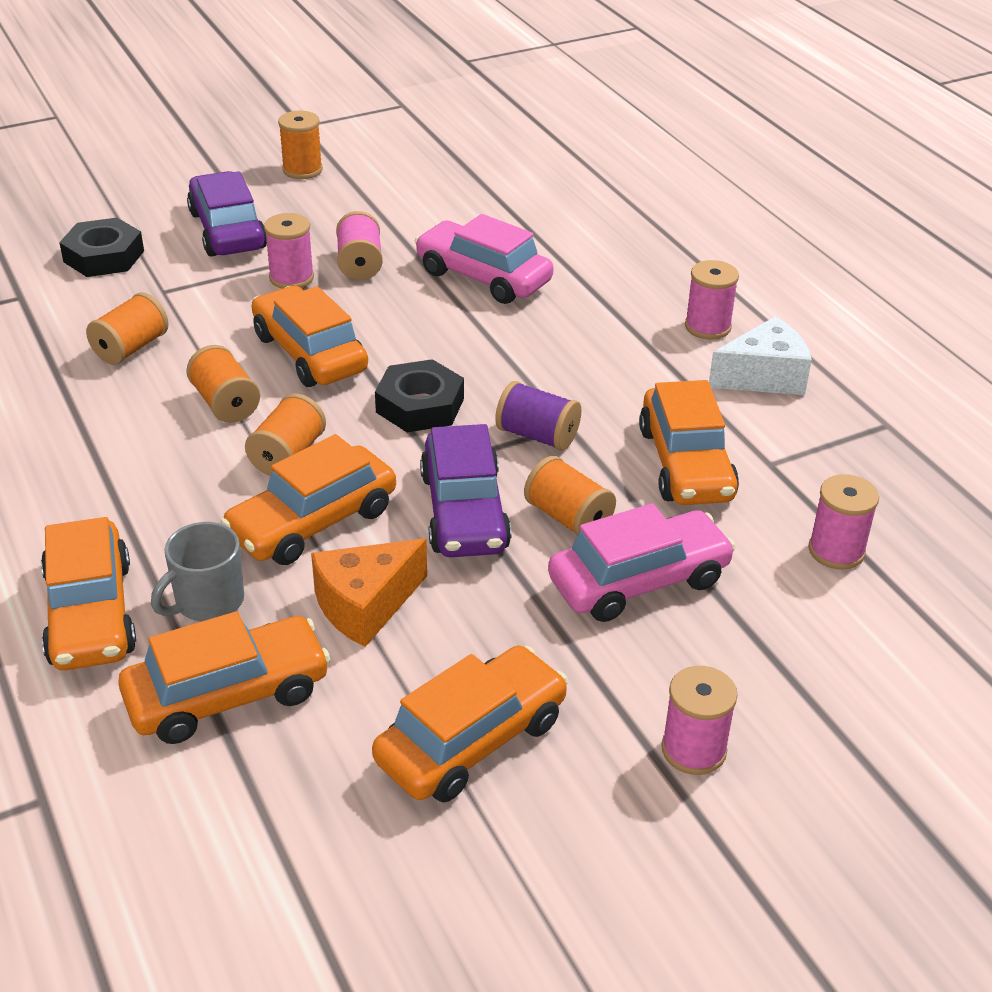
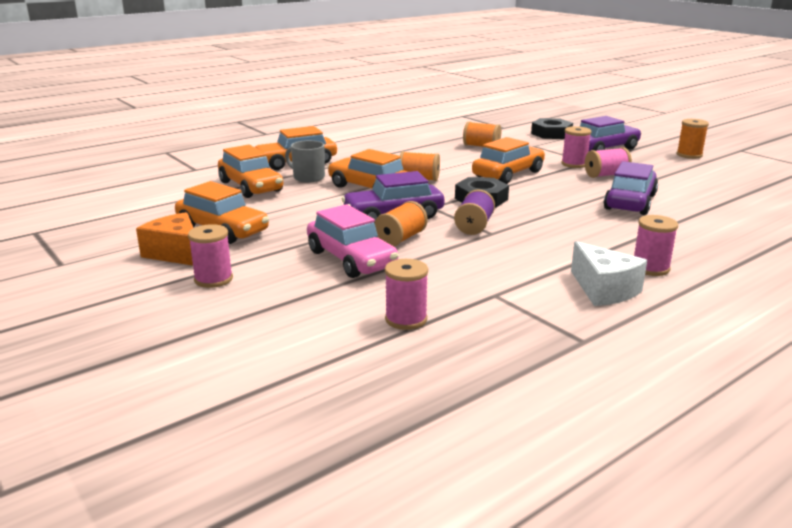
camera: 80 degrees right, 15 degrees down
(225, 403) = (451, 165): orange spool -> none
(365, 605) = (313, 203): orange cheese -> orange cheese (176, 253)
(483, 277) = (630, 202): pink car -> purple car
(686, 464) = (474, 267): orange car -> none

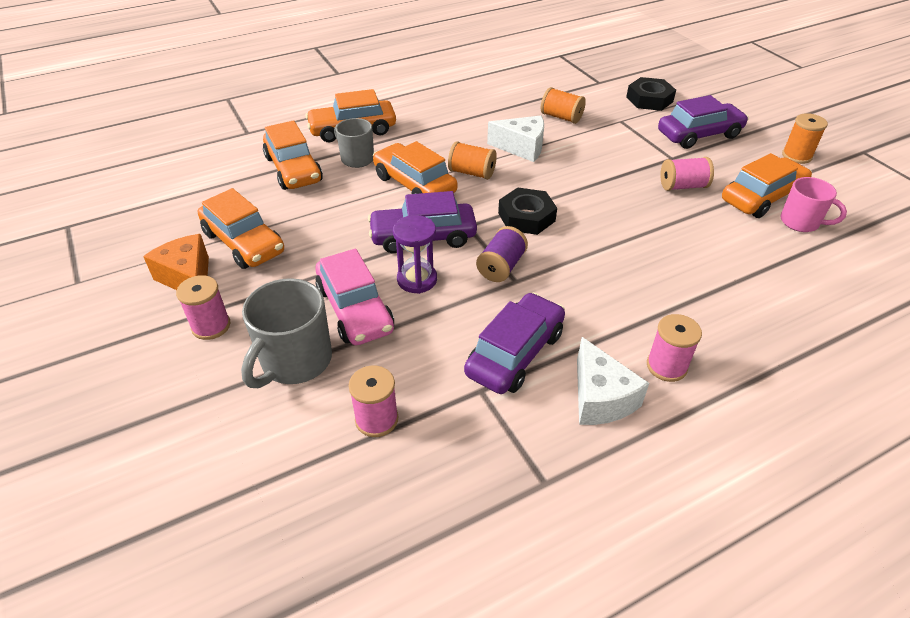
camera: 10 degrees right, 20 degrees up
(308, 293) = (295, 361): none -> grey mug
(400, 239) = (417, 279): orange spool -> purple hourglass
(456, 163) = (522, 148): none -> white cheese
(508, 174) = (572, 173): orange car -> orange car (762, 197)
(574, 164) = (654, 161): pink spool -> none
(630, 202) = (691, 241): purple car -> purple car (515, 353)
(714, 187) = (801, 222): none -> pink mug

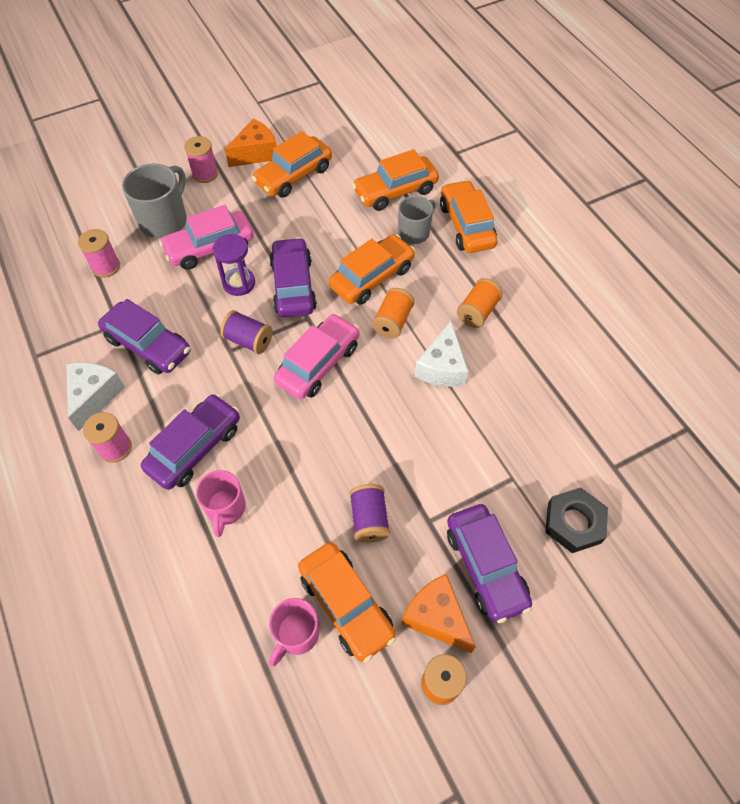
camera: 90 degrees right, 15 degrees up
(295, 361) = (164, 220): grey mug -> grey mug turned 90 degrees clockwise
(526, 217) = (318, 363): black nut -> pink car
(561, 117) = (513, 412): orange spool -> orange spool (477, 312)
(600, 398) = (94, 396): white cheese -> white cheese turned 120 degrees clockwise
(646, 298) = (195, 447): none -> purple car
(682, 186) = (369, 519): pink spool -> purple spool
(706, 270) = (225, 508): none -> pink mug
(749, 156) = (436, 617): none -> orange cheese

